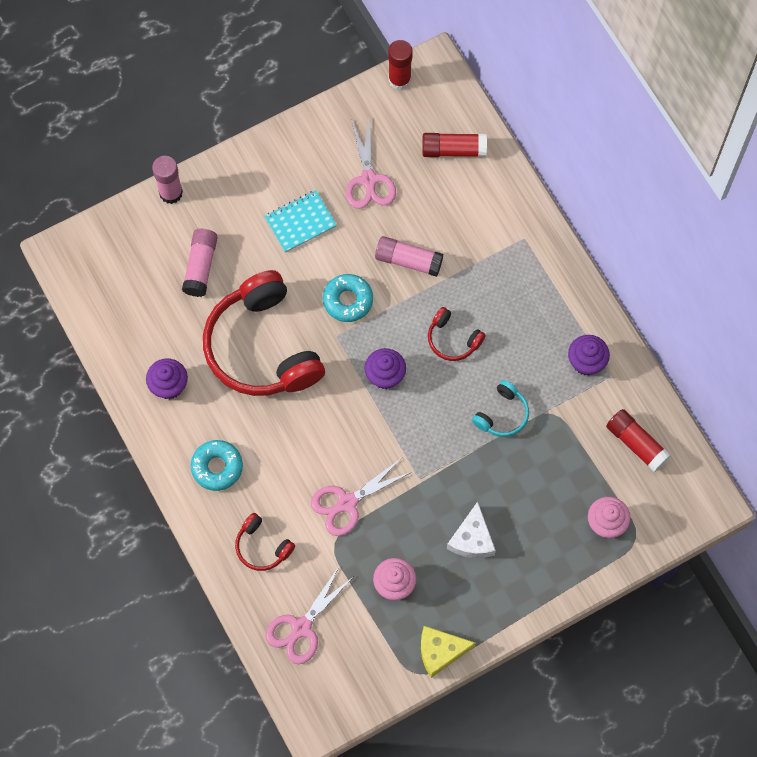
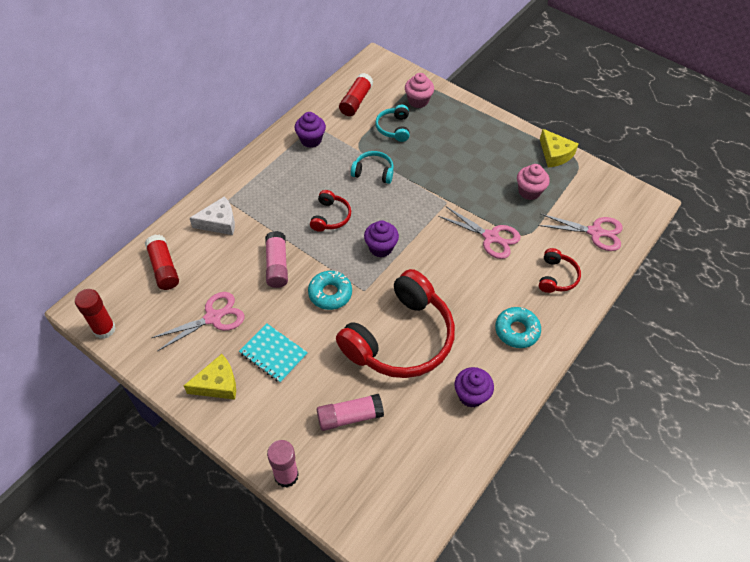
camera: 115 degrees left, 15 degrees down
(290, 163) = (217, 384): none -> yellow cheese
(472, 539) = (471, 161): white cheese -> white cheese (219, 222)
(567, 470) = (394, 128): none -> turquoise headphones

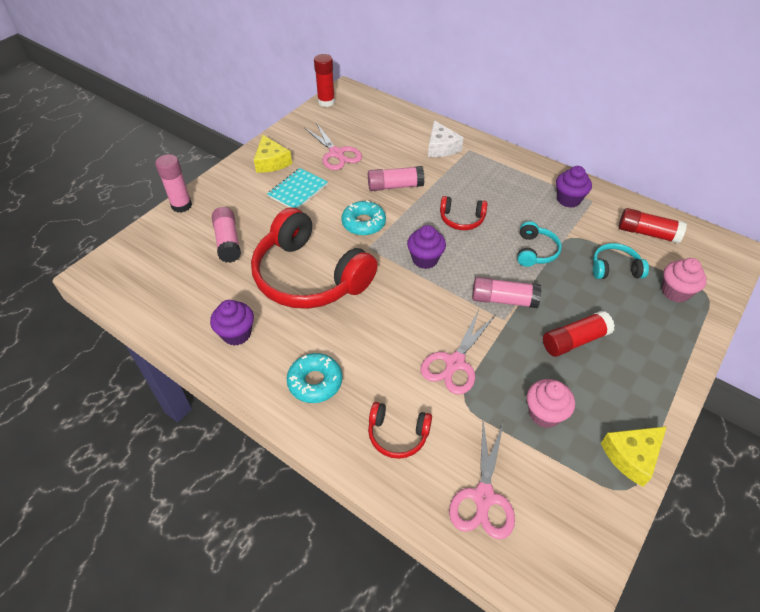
camera: 90 degrees right, 5 degrees down
(164, 268) = (386, 122): red glue stick -> red glue stick (574, 340)
(427, 200) = (503, 300): none -> pink glue stick

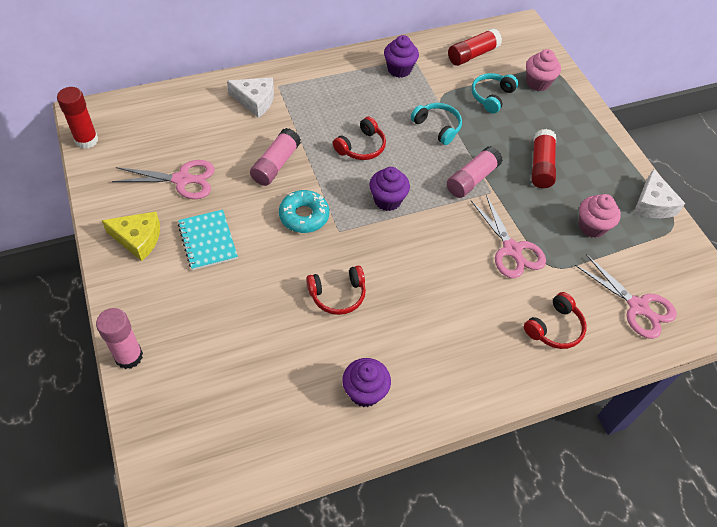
camera: 60 degrees left, 5 degrees up
(228, 241) = (229, 339): pink glue stick -> none
(309, 276) = (337, 295): red headphones -> red headphones, size x0.44
(315, 382) = (465, 357): turquoise donut -> none
(632, 456) = (652, 204): yellow cheese -> white cheese

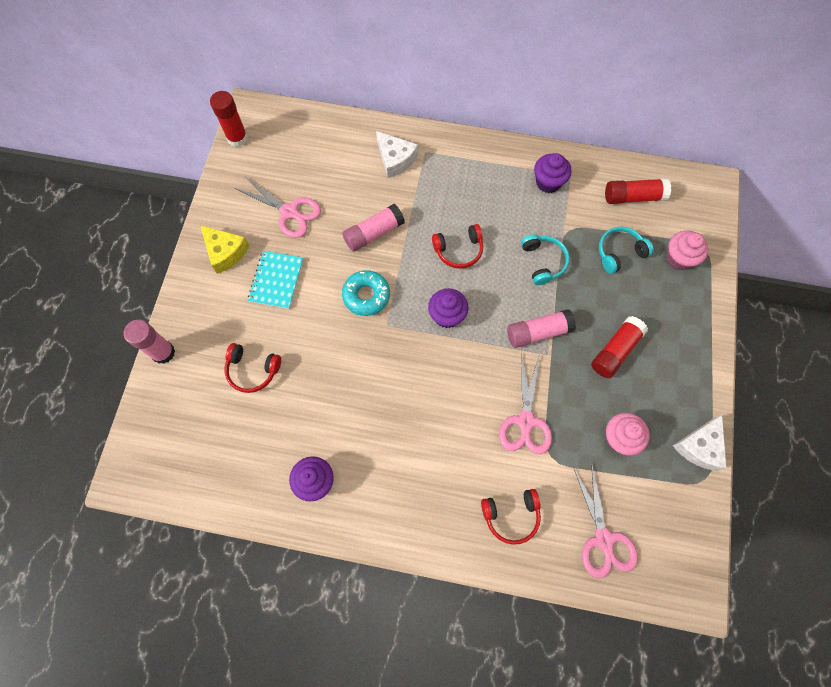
camera: 35 degrees right, 15 degrees up
(337, 295) = (348, 384): red headphones -> red headphones (252, 370)

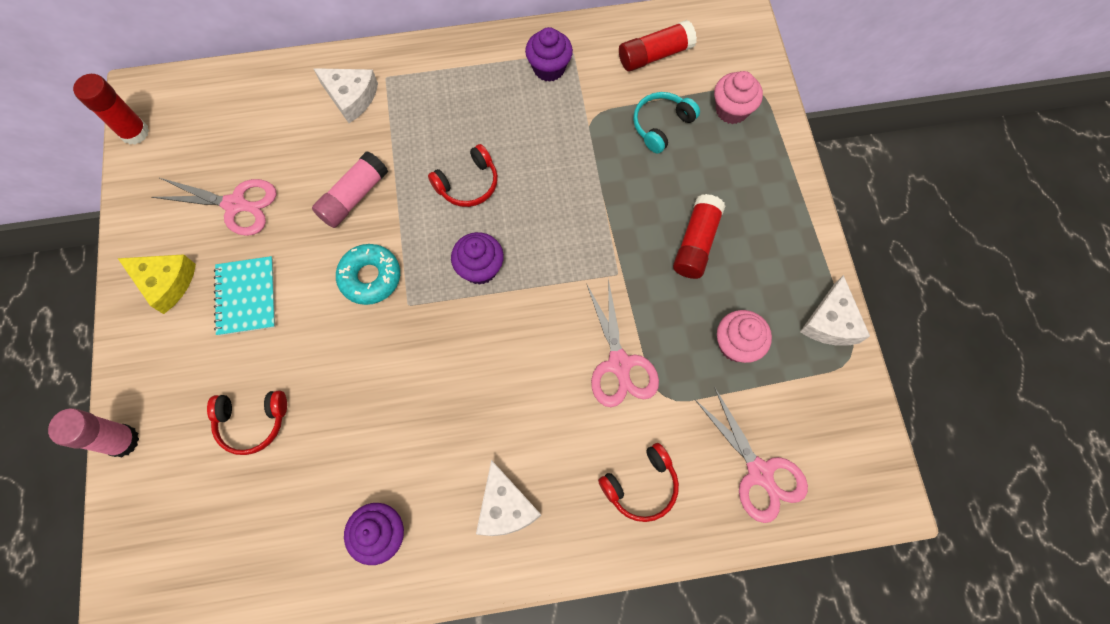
camera: 20 degrees left, 0 degrees up
(407, 494) = (505, 507): none -> white cheese
(538, 332) = (598, 251): pink glue stick -> none
(543, 262) = (575, 165): turquoise headphones -> none

